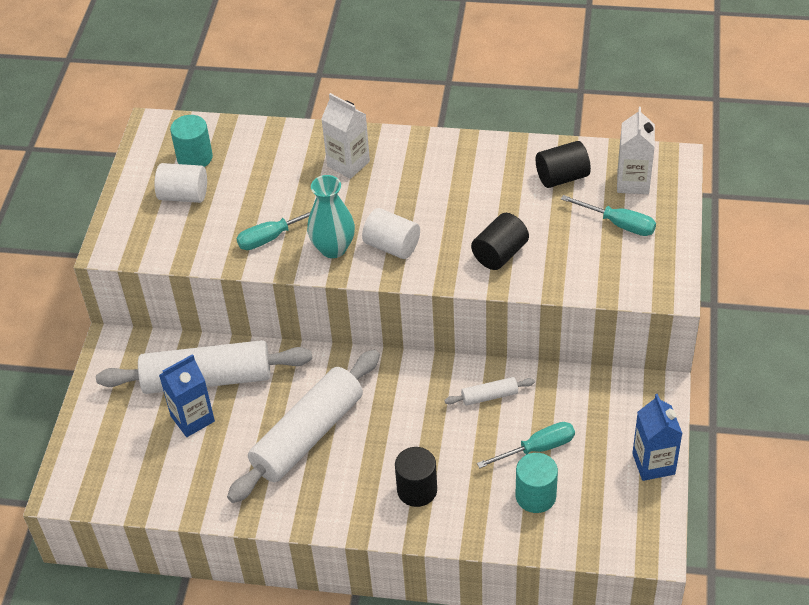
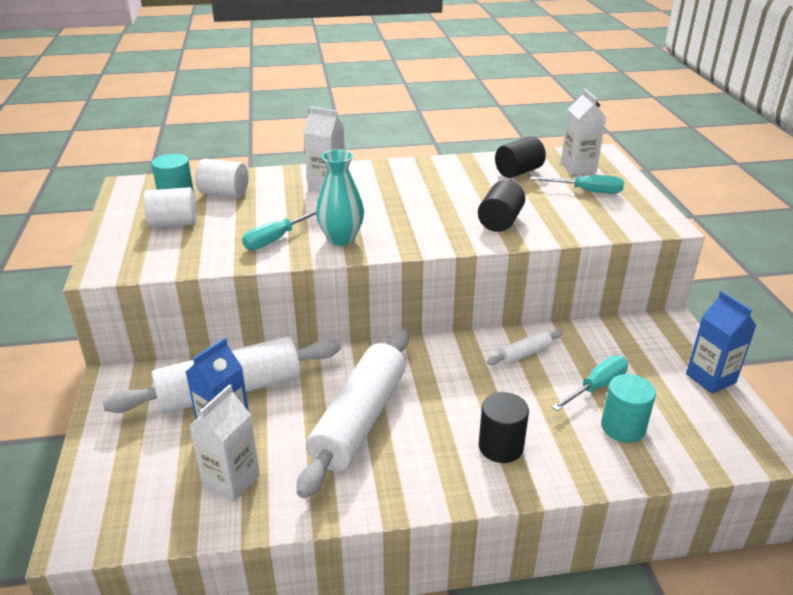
camera: 20 degrees left, 15 degrees down
(185, 470) = (231, 480): none -> white carton
(392, 246) = (397, 230): white cylinder -> white cylinder (224, 193)

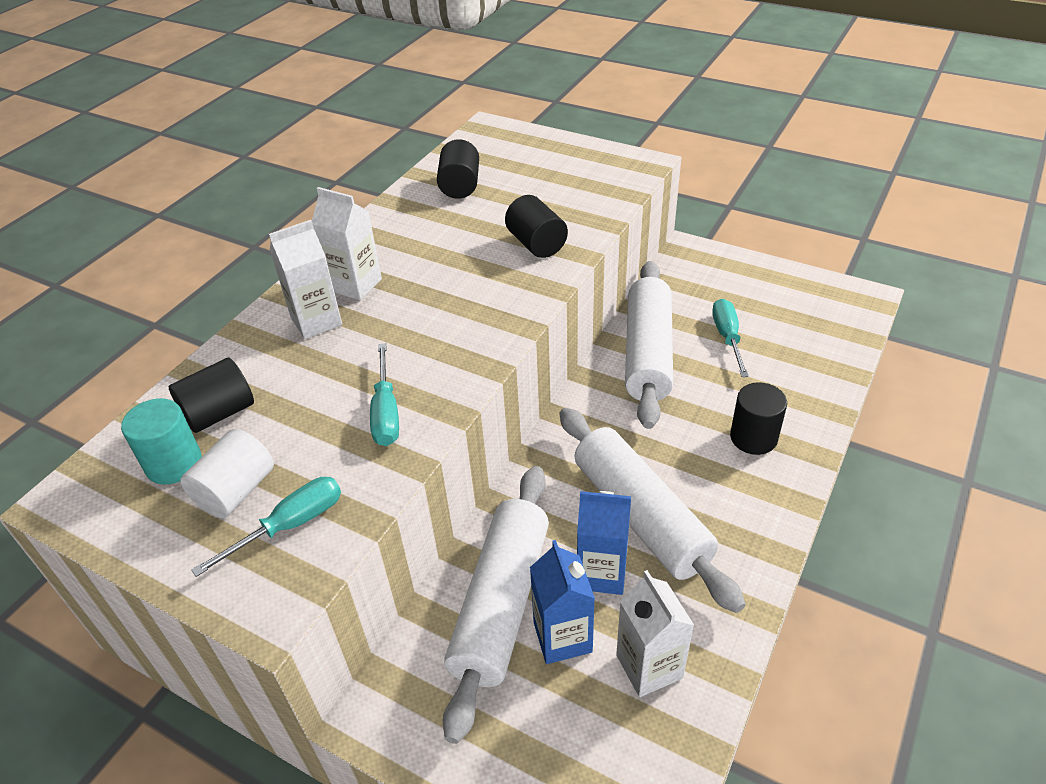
camera: 50 degrees left, 10 degrees up
(224, 193) = (219, 413): white cylinder -> black cylinder
(341, 239) = (444, 362): turquoise vase -> none
(524, 354) = (648, 353): white rolling pin -> white rolling pin, size x2.35
(578, 168) = (498, 151): white carton -> white carton (355, 285)
(587, 191) = (544, 170): turquoise screwdriver -> turquoise screwdriver (290, 525)
(623, 427) = (786, 353): turquoise cylinder -> none
(710, 378) = (769, 273): blue carton -> blue carton (602, 573)

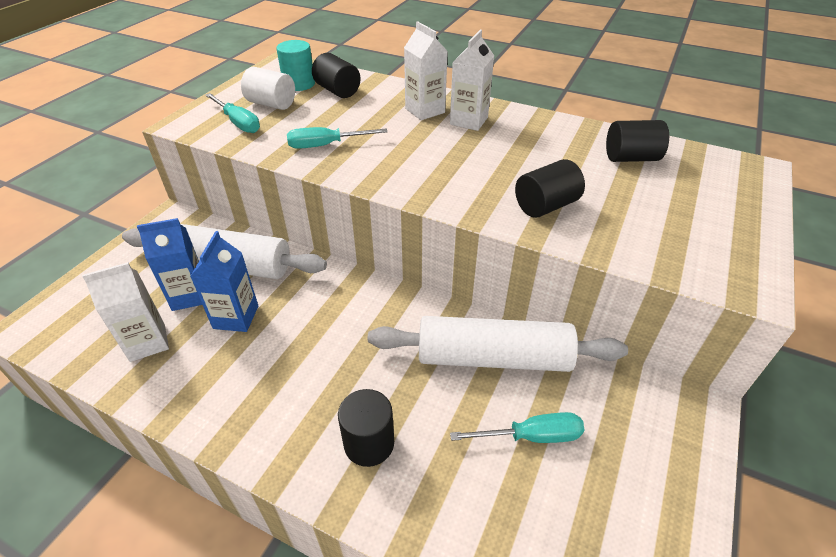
camera: 85 degrees right, 0 degrees up
(641, 516) = (285, 343): white rolling pin -> none

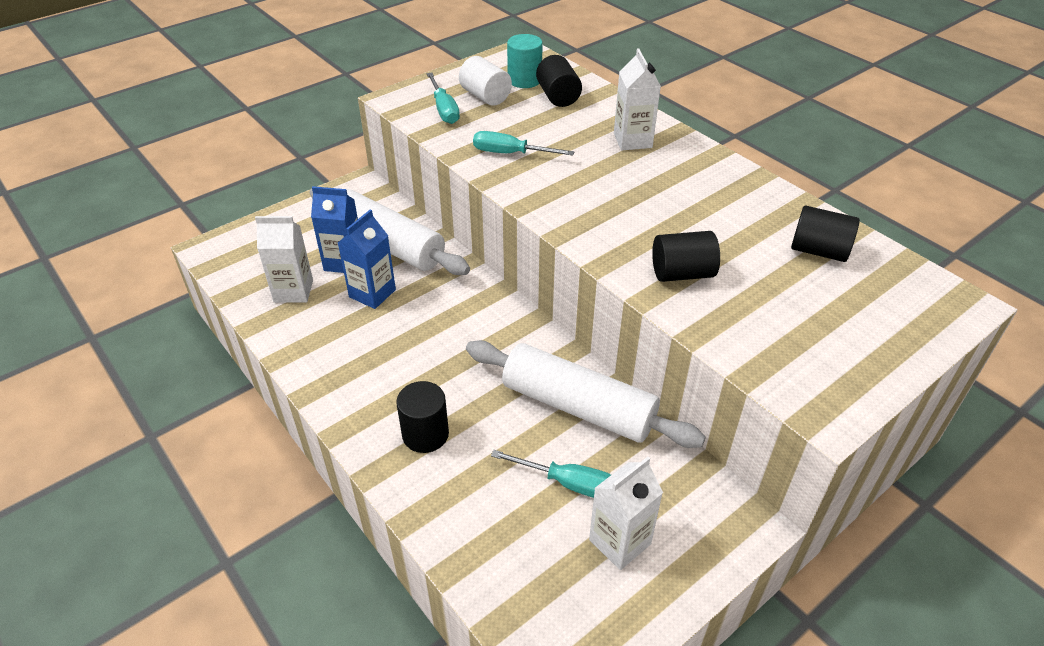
camera: 25 degrees right, 0 degrees up
(469, 121) = (671, 163): white carton -> white carton (620, 542)

